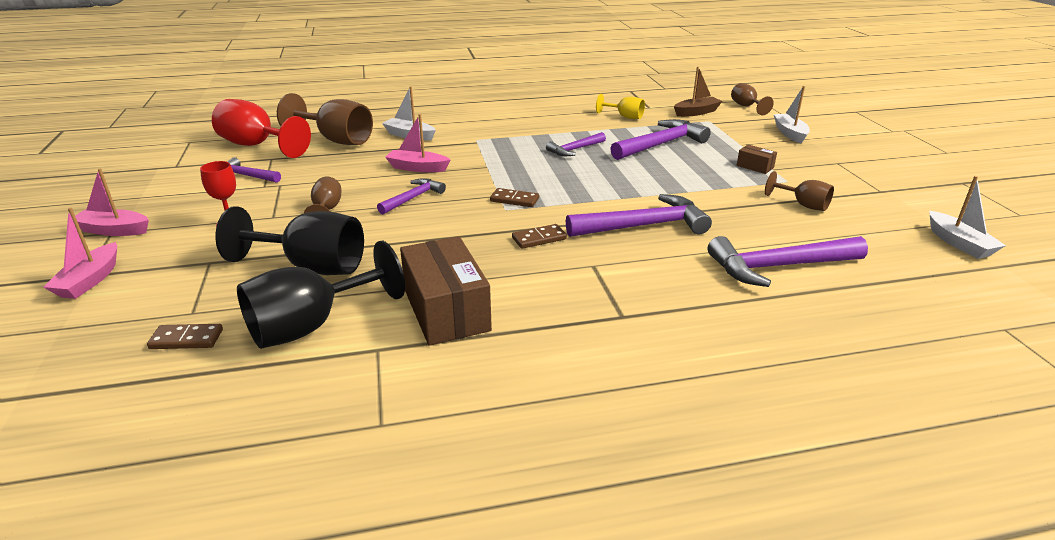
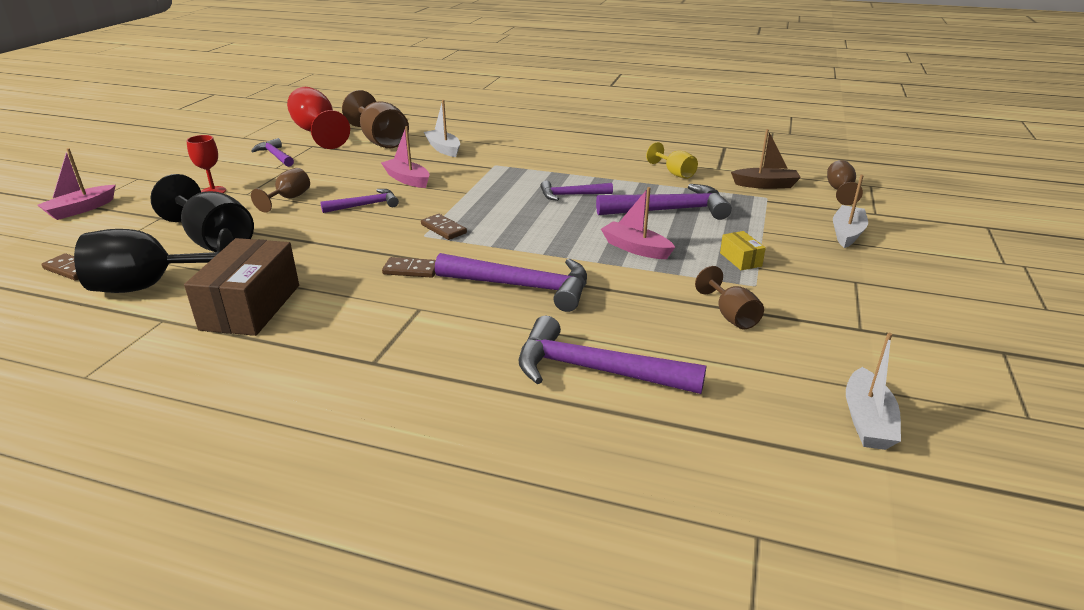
camera: 30 degrees right, 0 degrees up
(114, 230) = (141, 177): pink boat -> pink boat (635, 248)
(755, 167) = (740, 259): brown box -> yellow box

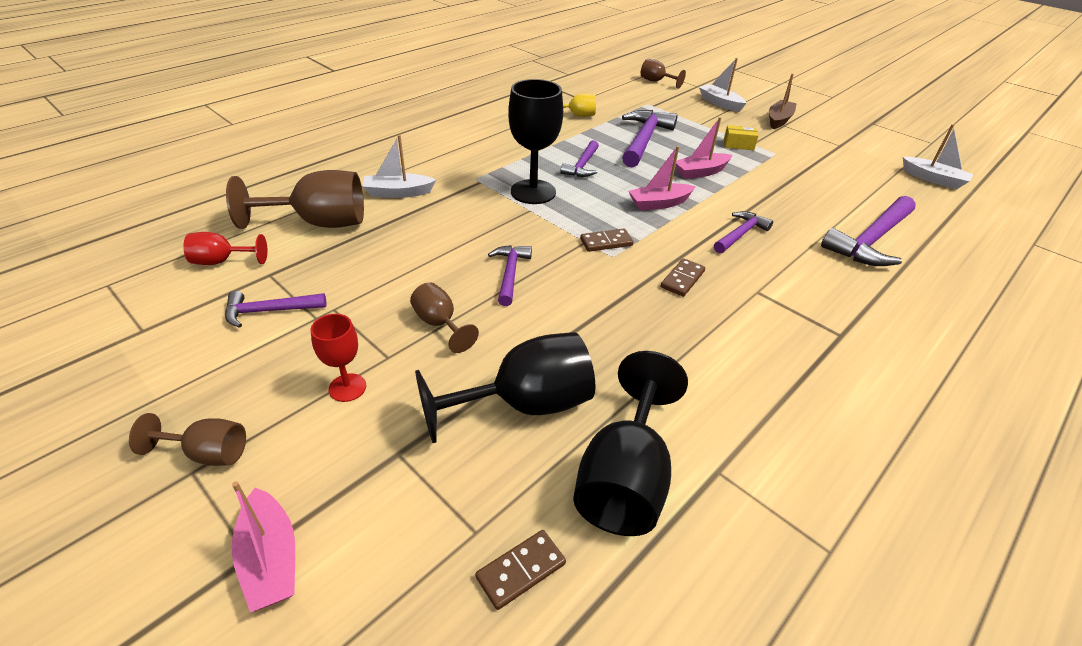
camera: 65 degrees left, 10 degrees up
(251, 307) = (714, 395): brown box -> none
(317, 133) = (222, 261): red goblet -> red goblet, size x0.54
(407, 179) = (463, 233): pink boat -> pink boat (659, 203)
(497, 187) = (533, 192): none -> black goblet
(522, 287) = (740, 234): purple hammer -> purple hammer, size x0.58
(731, 316) = (813, 174): brown goblet -> brown goblet (208, 453)
(765, 185) = (627, 97): brown boat -> brown boat (779, 120)

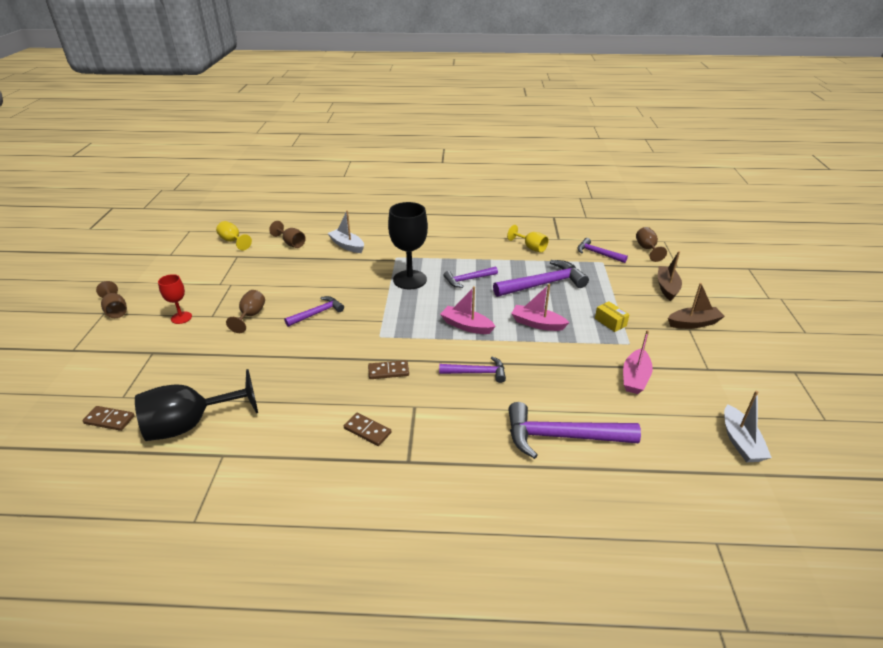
camera: 50 degrees right, 5 degrees down
(222, 261) = (233, 241): red goblet -> yellow goblet
(269, 311) = (212, 271): purple hammer -> purple hammer (598, 253)
(270, 559) = (74, 355): pink boat -> pink boat (635, 378)
(319, 223) = (291, 243): brown goblet -> brown goblet, size x0.54
(525, 405) = (215, 370): black goblet -> none
(606, 242) = (391, 327): brown domino -> brown domino (367, 430)
(720, 103) = (667, 287): white boat -> brown boat

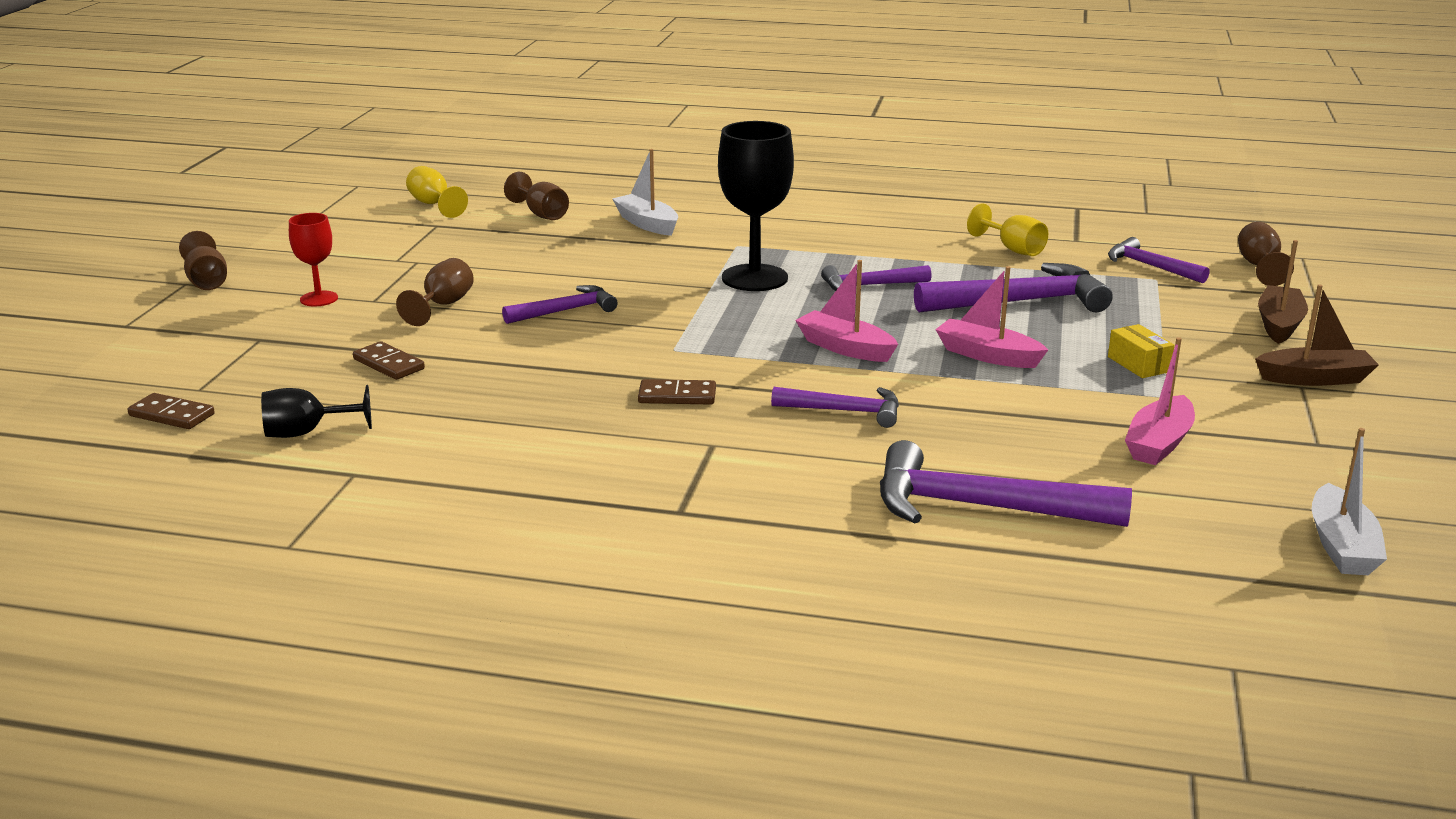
camera: 10 degrees right, 10 degrees down
(190, 424) = (306, 433): black goblet -> black goblet, size x0.54
(367, 430) = (616, 467): brown domino -> brown domino (389, 364)

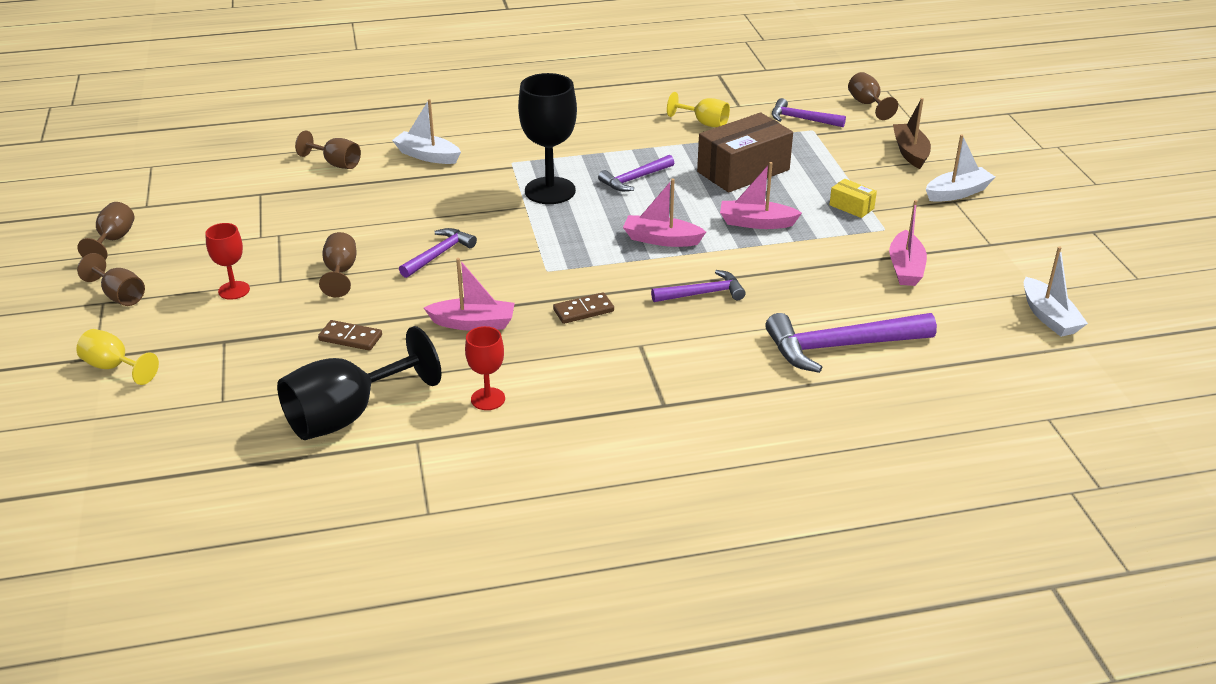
camera: 25 degrees left, 10 degrees up
(171, 415) = (225, 430): brown domino -> none
(254, 236) = (113, 240): none -> brown goblet
(306, 433) = (347, 415): black goblet -> black goblet, size x1.85
(433, 205) = (237, 173): yellow goblet -> yellow goblet (114, 367)
(475, 454) = (488, 399): none -> red goblet
(535, 380) = (473, 323): none -> pink boat
(1020, 302) = (743, 171): purple hammer -> brown box
(1314, 379) = (957, 193): brown boat -> white boat

